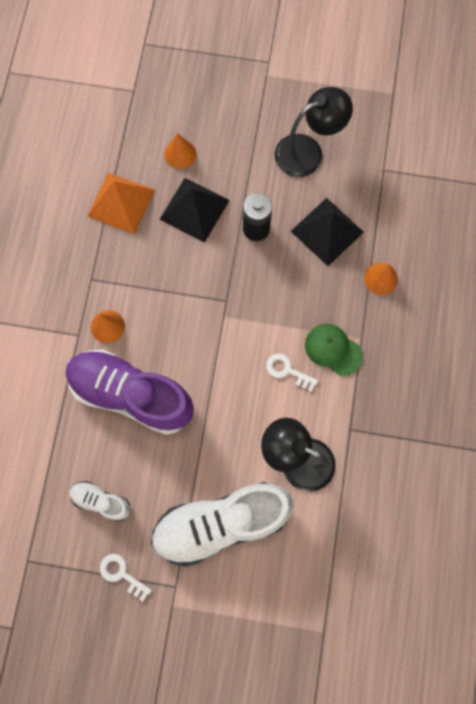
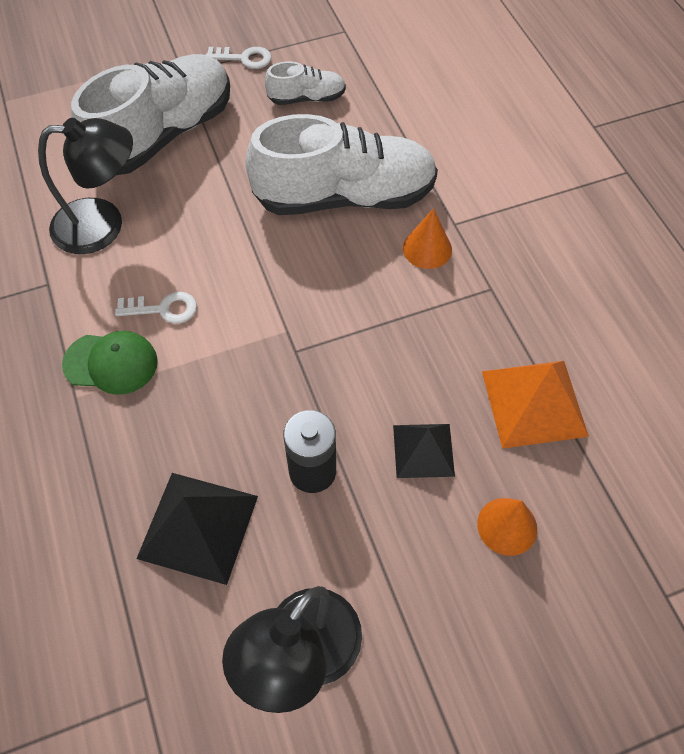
camera: 150 degrees right, 15 degrees down
(131, 395) = (344, 197): purple shoe -> white shoe
(194, 209) = (423, 450): black pyramid -> black pyramid, size x0.64
(380, 278) = (78, 497): orange cone -> none

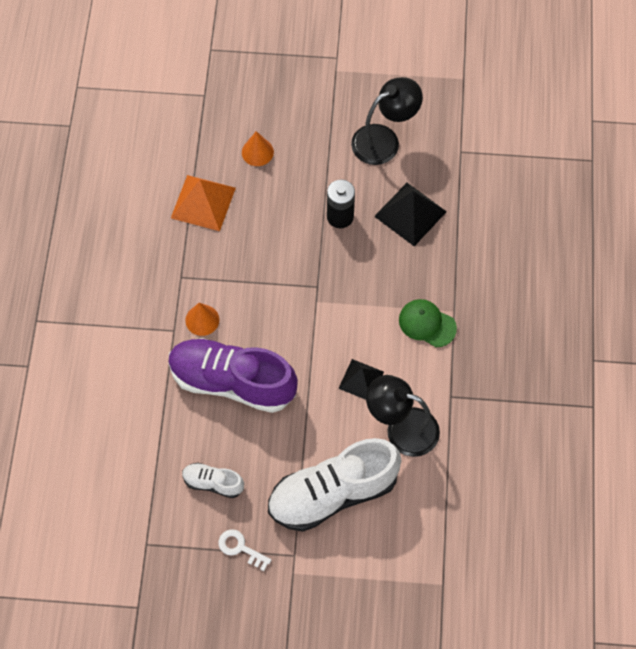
camera: 155 degrees left, 5 degrees up
(163, 309) = (384, 347): white key -> none
(344, 197) = (232, 382): white shoe -> purple shoe
(423, 450) = (277, 203): black pyramid -> black pyramid (361, 380)

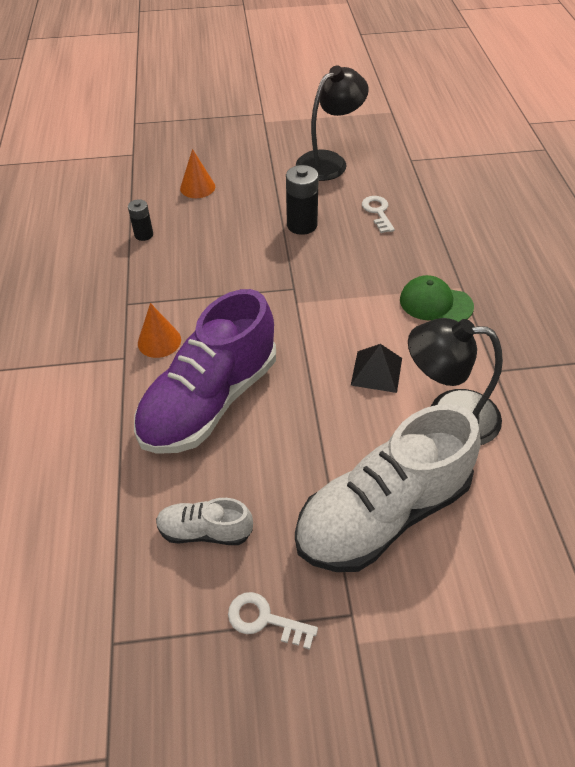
camera: 10 degrees left, 15 degrees down
(203, 203) = (144, 235): orange pyramid -> black battery
(232, 382) = (210, 400): purple shoe -> purple shoe turned 60 degrees counterclockwise
(410, 214) = (378, 212): black pyramid -> white key

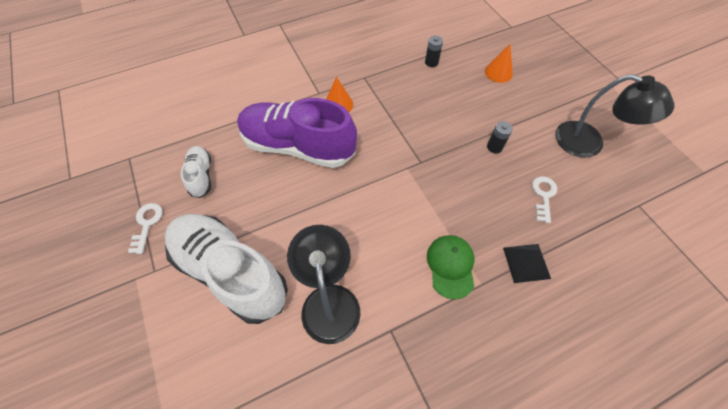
camera: 70 degrees right, 10 degrees up
(302, 225) = (494, 147): black battery -> black battery, size x0.61
(376, 371) = (357, 238): black pyramid -> black pyramid (526, 262)
(378, 212) = (543, 196): white key -> white key turned 45 degrees counterclockwise

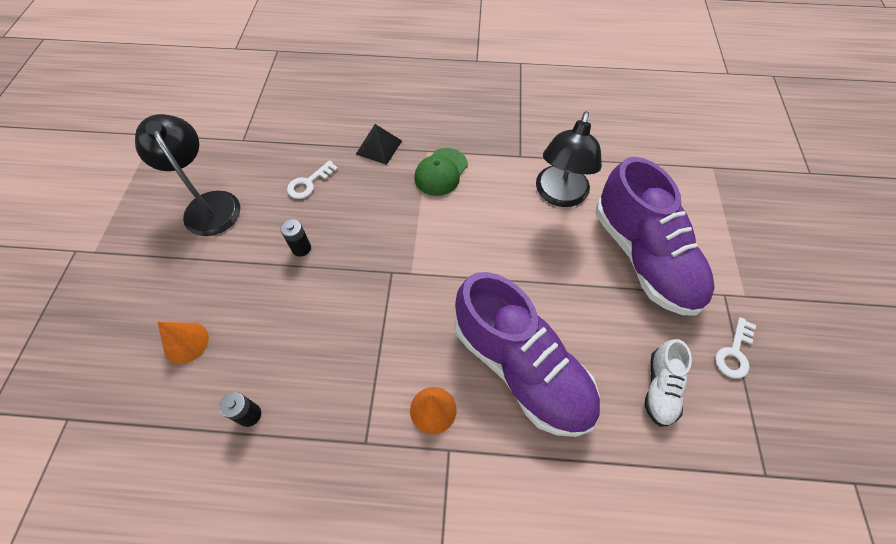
camera: 150 degrees left, 0 degrees up
(231, 272) = (643, 257): white shoe -> purple shoe

